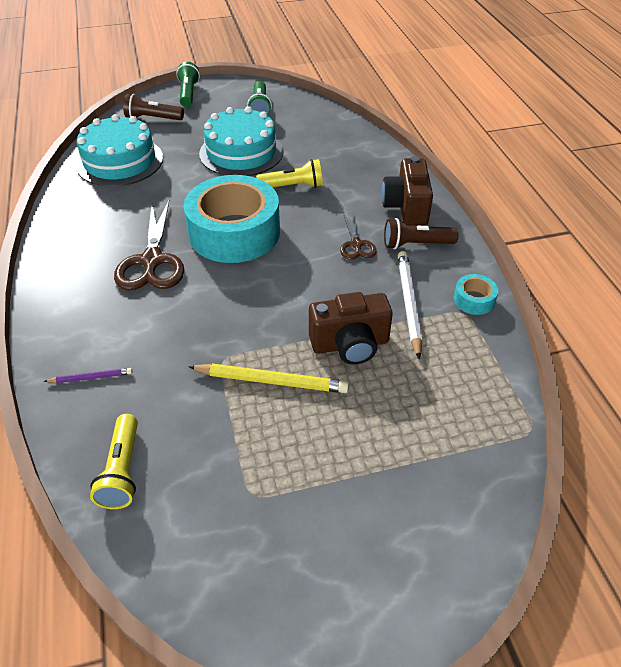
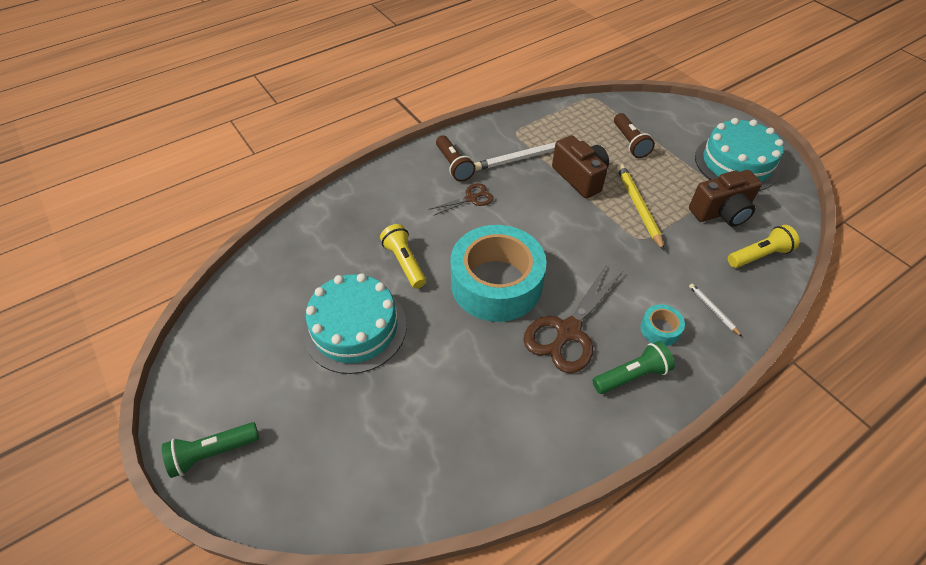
camera: 110 degrees left, 5 degrees up
(91, 377) = (713, 310): purple pencil -> white pencil
(120, 161) = (416, 454): turquoise cake -> turquoise cake (736, 163)
(152, 261) = (568, 331): brown scissors -> brown scissors turned 150 degrees clockwise
(153, 118) = (297, 468): brown flashlight -> brown flashlight (630, 143)
(260, 108) = (243, 346): green flashlight -> green flashlight (632, 375)
(406, 207) = (406, 179): brown camera -> brown camera (721, 212)
(474, 300) = (500, 129): turquoise tape -> turquoise tape (660, 329)

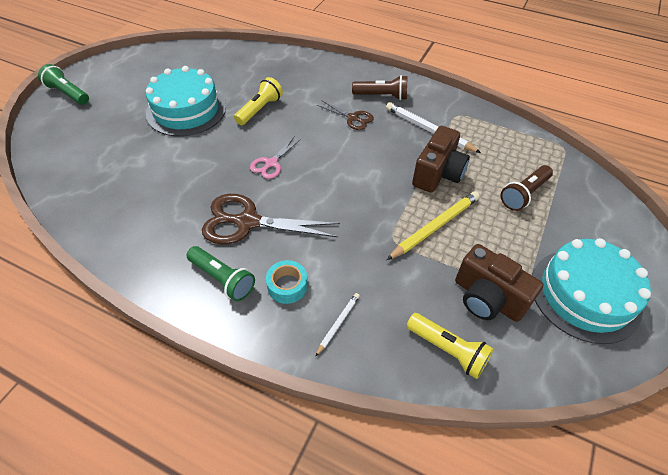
camera: 60 degrees right, 0 degrees up
(454, 165) = (382, 96): brown flashlight -> brown flashlight turned 120 degrees counterclockwise
(496, 283) = (271, 163): turquoise tape -> pink scissors

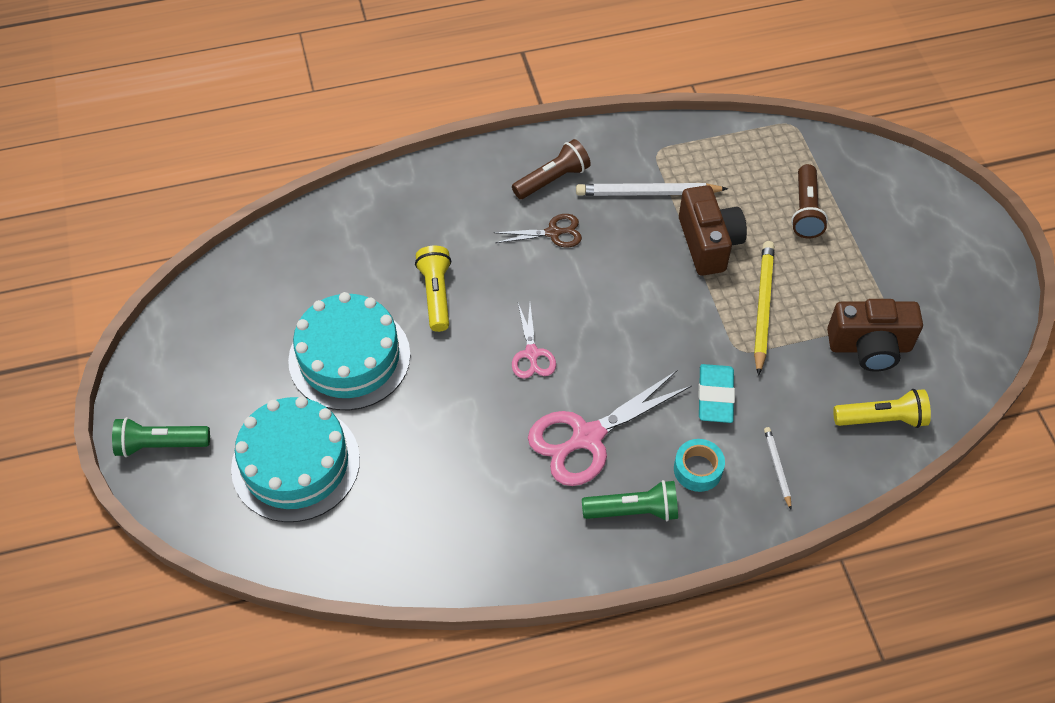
camera: 40 degrees left, 5 degrees up
(248, 222) = (587, 437): brown scissors -> pink scissors
(347, 254) = (715, 396): none -> turquoise eraser
(585, 294) = (937, 283): turquoise cake -> turquoise cake (295, 463)

